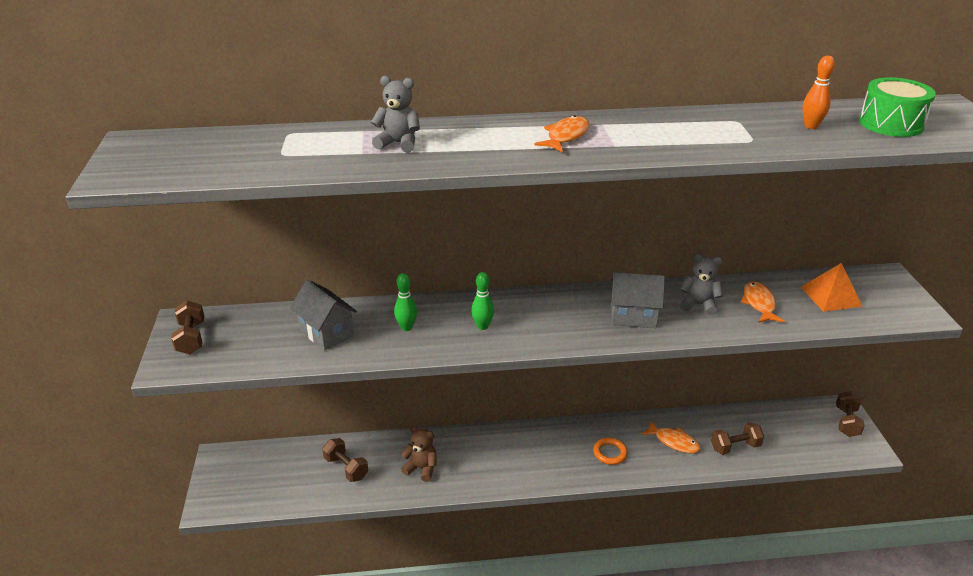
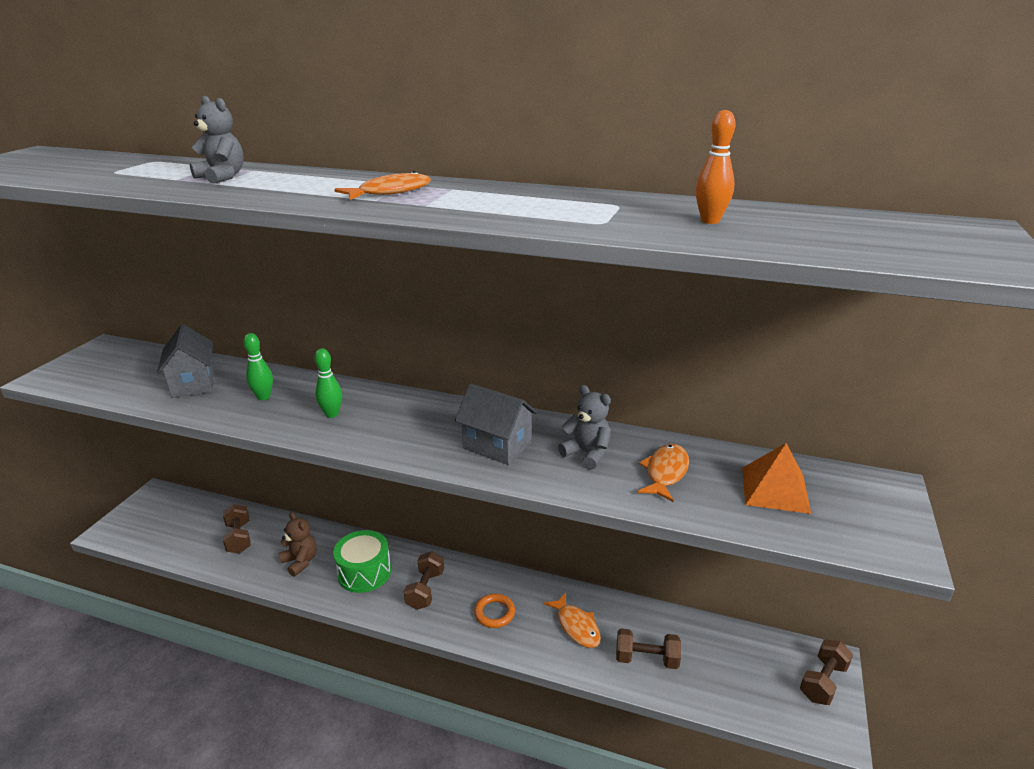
camera: 25 degrees right, 5 degrees down
(191, 338) = (91, 361): brown dumbbell -> brown dumbbell (425, 590)
(890, 124) = (839, 233): green drum -> green drum (364, 572)

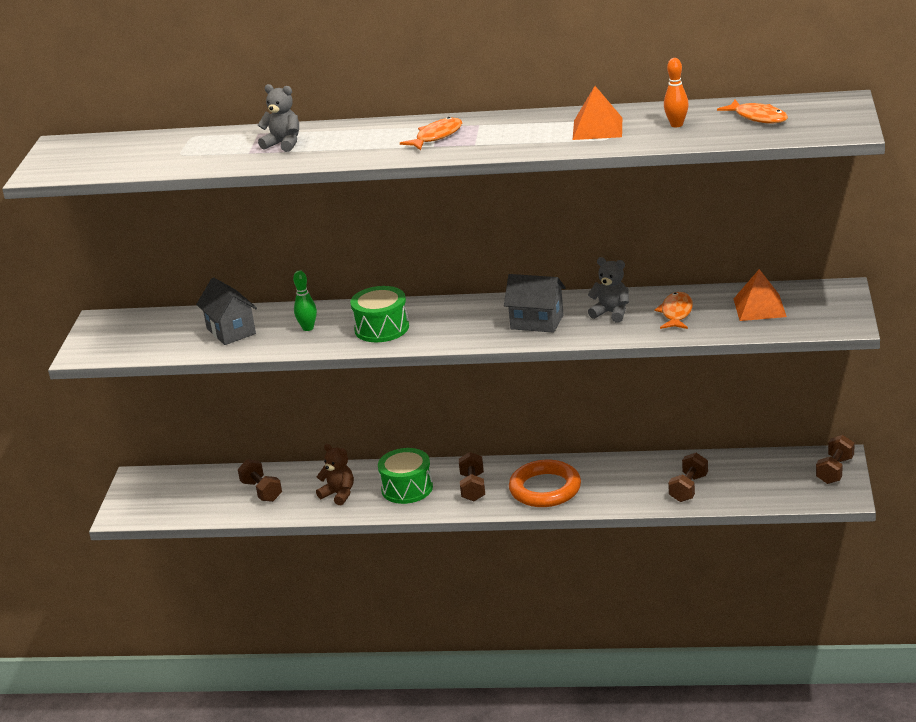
camera: 10 degrees left, 0 degrees up
(332, 414) = (381, 328): green bowling pin -> green drum
(494, 613) = (545, 489): orange ring -> orange ring, size x1.89
(576, 626) = (621, 481): orange fish -> orange fish (758, 117)
(596, 210) = (597, 128): none -> orange pyramid
(646, 659) = (688, 488): brown dumbbell -> brown dumbbell turned 60 degrees counterclockwise

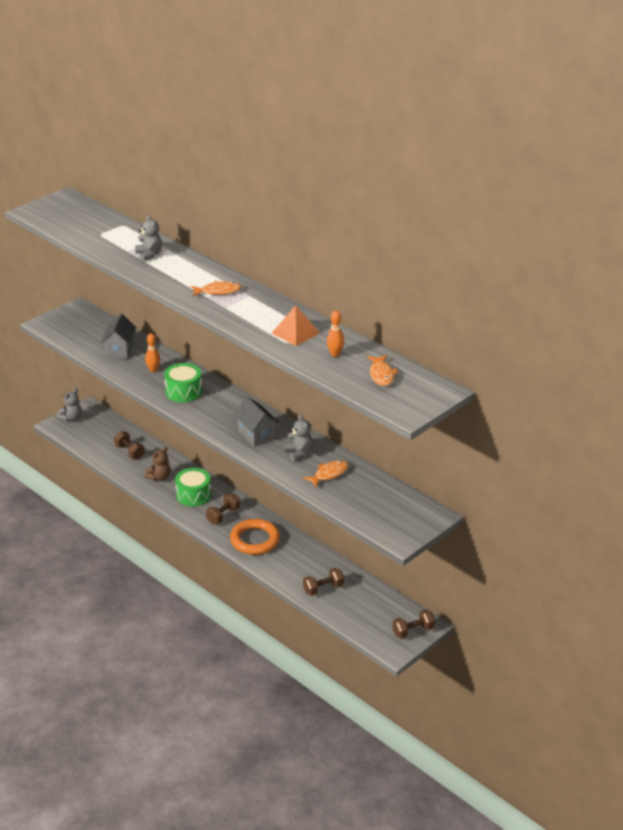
camera: 35 degrees right, 5 degrees up
(130, 498) = (71, 418): none -> grey teddy bear
(261, 491) = (129, 452): brown dumbbell -> brown dumbbell turned 45 degrees counterclockwise
(308, 328) = (153, 370): green bowling pin -> orange bowling pin
(338, 494) = (159, 477): brown teddy bear -> brown teddy bear turned 60 degrees clockwise
(759, 307) = (375, 498): orange pyramid -> none

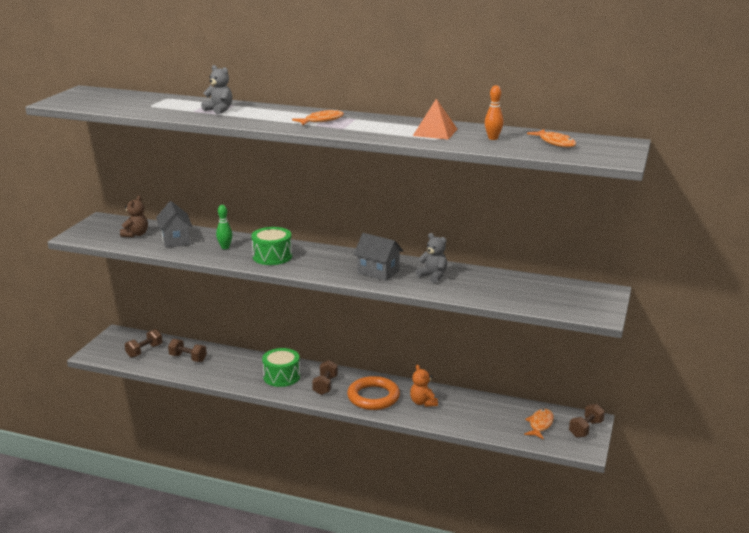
camera: 25 degrees left, 10 degrees down
(71, 418) = (105, 345): grey teddy bear -> none
(153, 370) = (225, 247): orange bowling pin -> green bowling pin
(159, 477) = (235, 371): brown teddy bear -> brown teddy bear (136, 234)
(293, 559) = (423, 402): none -> orange teddy bear
(323, 589) = (473, 418): brown dumbbell -> brown dumbbell (144, 351)
(329, 474) = (479, 284): orange fish -> orange fish (540, 424)

